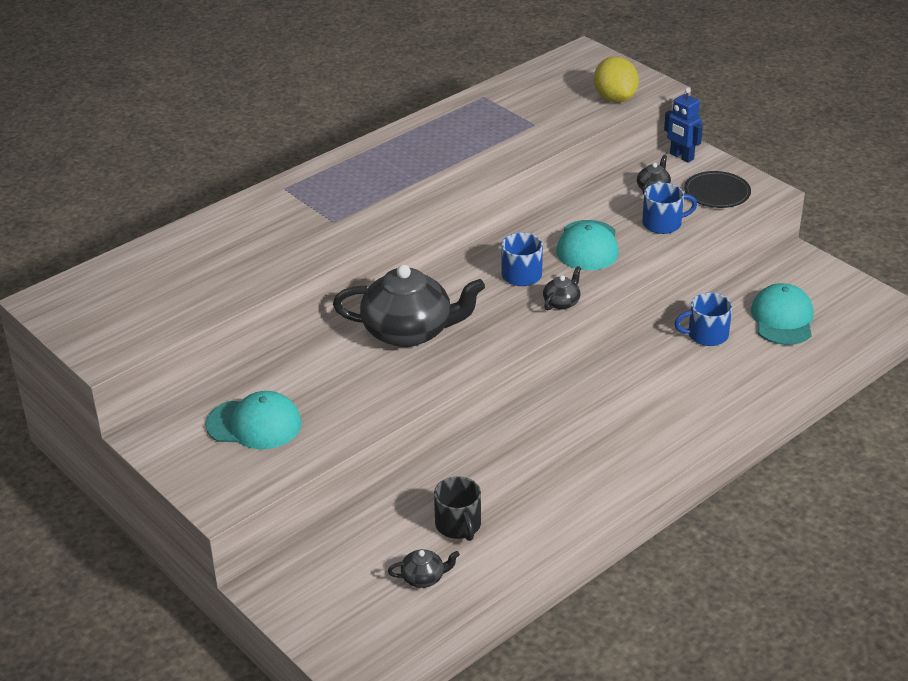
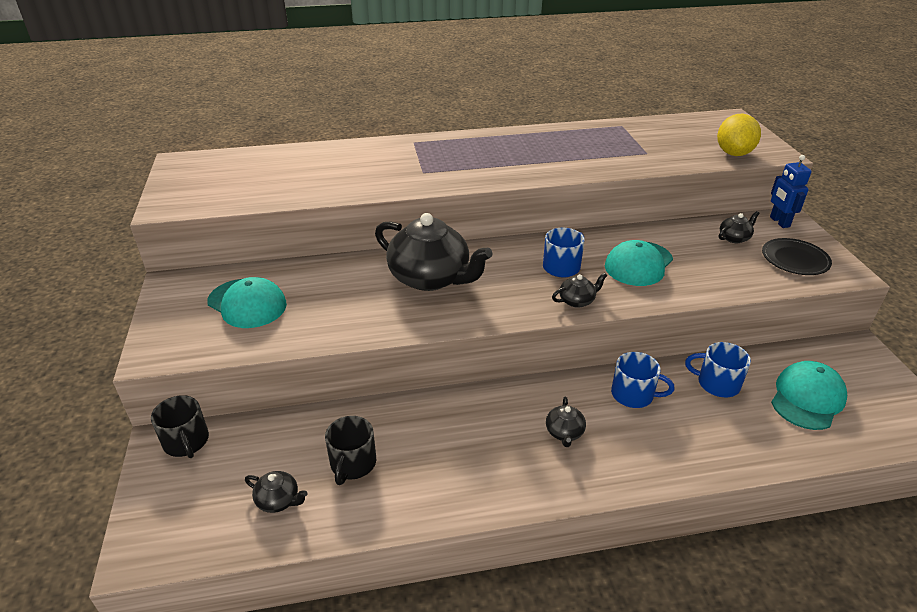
camera: 30 degrees right, 0 degrees up
(288, 575) = (186, 442): none -> black mug
(613, 426) = (564, 432): none -> black teapot
(663, 223) = (723, 268): blue mug -> blue mug (633, 394)

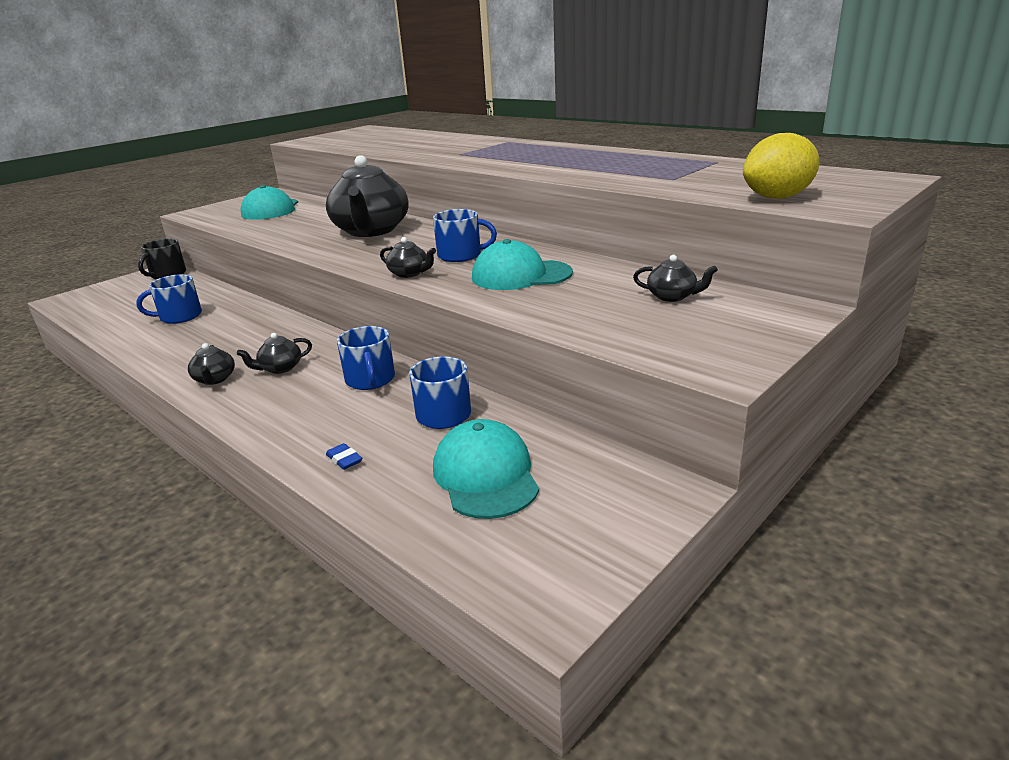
camera: 55 degrees right, 10 degrees down
(279, 500) = (128, 311): black teapot -> black teapot (215, 379)
(353, 463) = (179, 316): black mug -> blue mug
(749, 447) = (344, 460): none -> blue eraser
(779, 222) = (775, 307): blue robot -> none
(795, 259) = (690, 334): black plate -> none
(807, 398) = (485, 475): turquoise cap -> turquoise cap turned 105 degrees counterclockwise

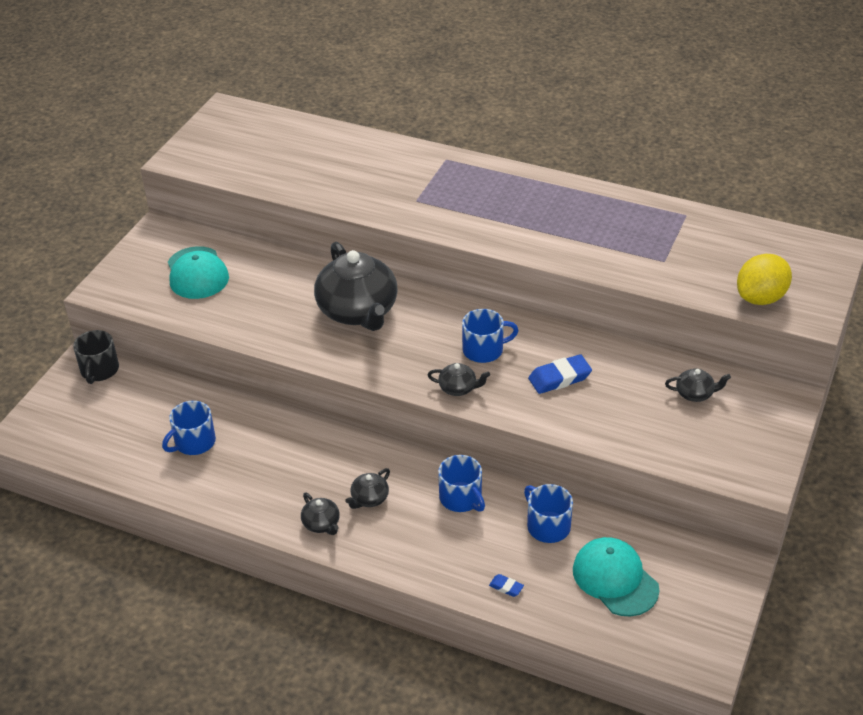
camera: 20 degrees left, 15 degrees up
(521, 275) = (559, 378): turquoise cap -> blue eraser

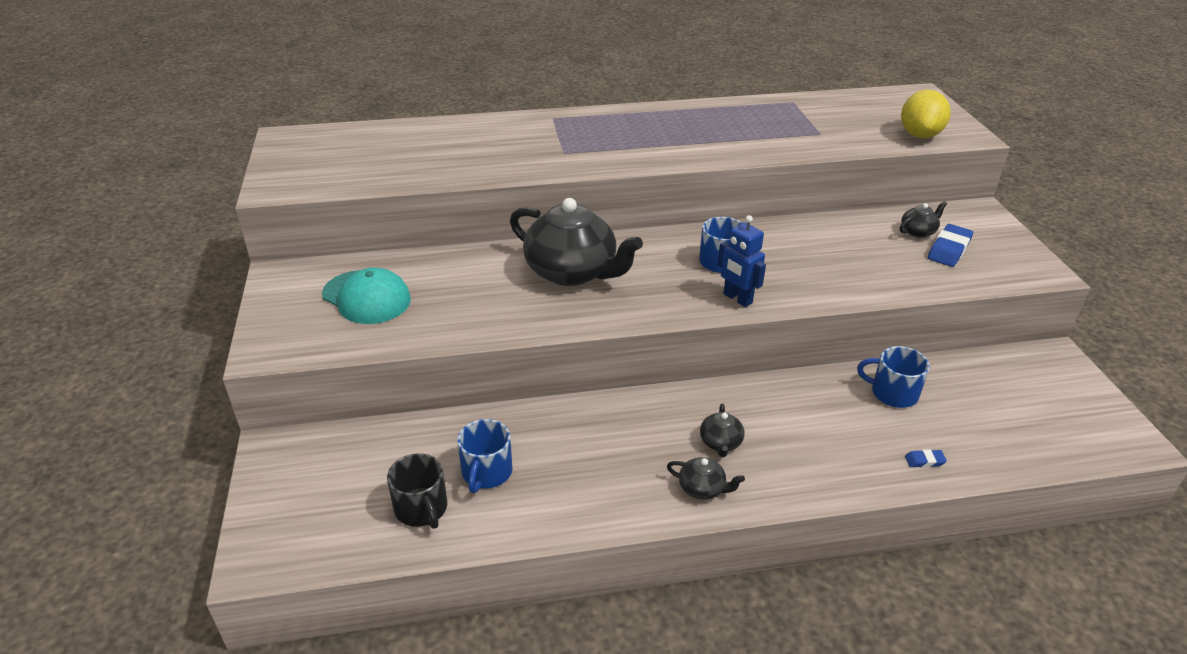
camera: 35 degrees left, 5 degrees down
(99, 370) = (301, 447): black mug -> black mug (421, 508)
(458, 388) = (737, 298): black teapot -> blue robot
(461, 498) = (798, 403): blue mug -> none
(559, 378) = (808, 259): blue eraser -> blue eraser (949, 250)
(615, 579) = (993, 410): turquoise cap -> none

